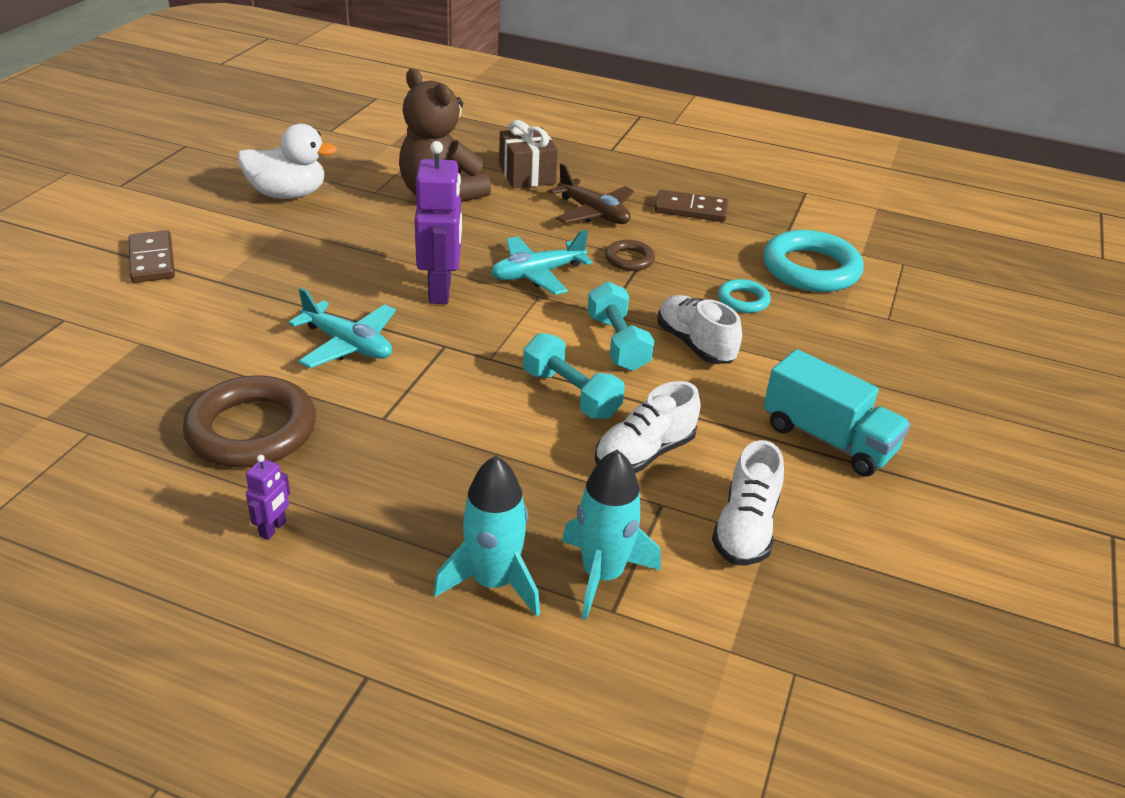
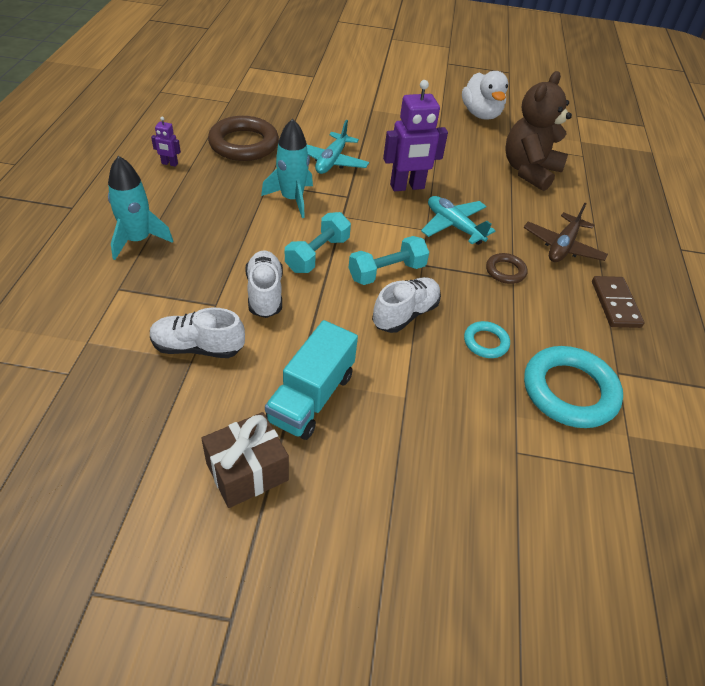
camera: 75 degrees right, 10 degrees up
(152, 260) = (380, 87): brown domino -> none
(527, 174) = (593, 207): brown gift -> brown gift (247, 471)
(602, 574) = (147, 282): turquoise rocket -> turquoise rocket (292, 199)
(644, 453) = (265, 293): white shoe -> white shoe turned 45 degrees clockwise

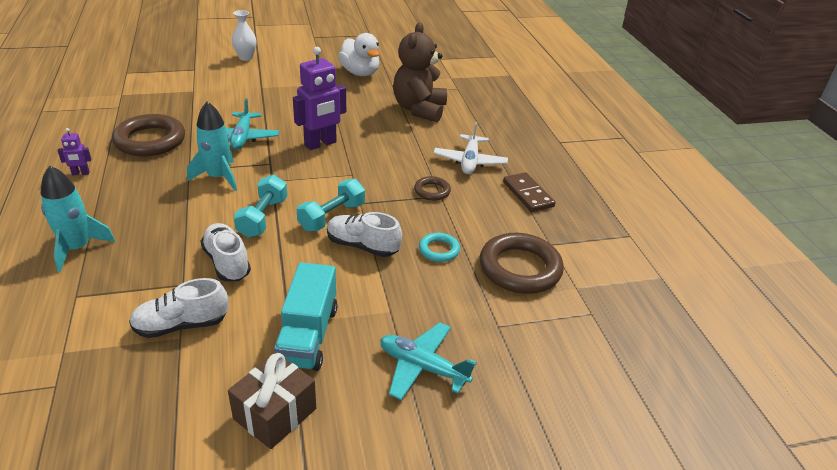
camera: 20 degrees left, 10 degrees down
(369, 73) = (246, 57): none -> white vase
(405, 314) = (362, 246): white shoe -> white shoe turned 90 degrees counterclockwise
(454, 226) = (374, 166): turquoise plane -> turquoise plane (422, 367)
(562, 246) = (470, 161): brown plane -> white plane
(569, 391) = (520, 268): turquoise ring -> brown ring

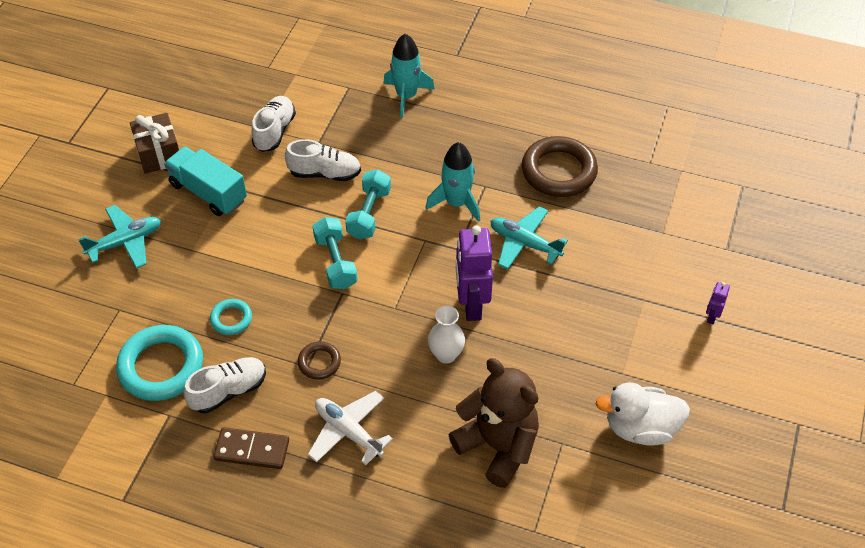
camera: 125 degrees right, 15 degrees up
(80, 173) = (522, 114): purple robot -> purple robot (711, 317)
(246, 57) = (745, 313): white vase -> white vase (446, 355)
(263, 218) = (369, 214): turquoise dumbbell -> turquoise dumbbell turned 60 degrees clockwise
(362, 246) = (279, 266): white shoe -> white shoe (229, 391)
(520, 268) = (161, 367): brown ring -> turquoise ring

